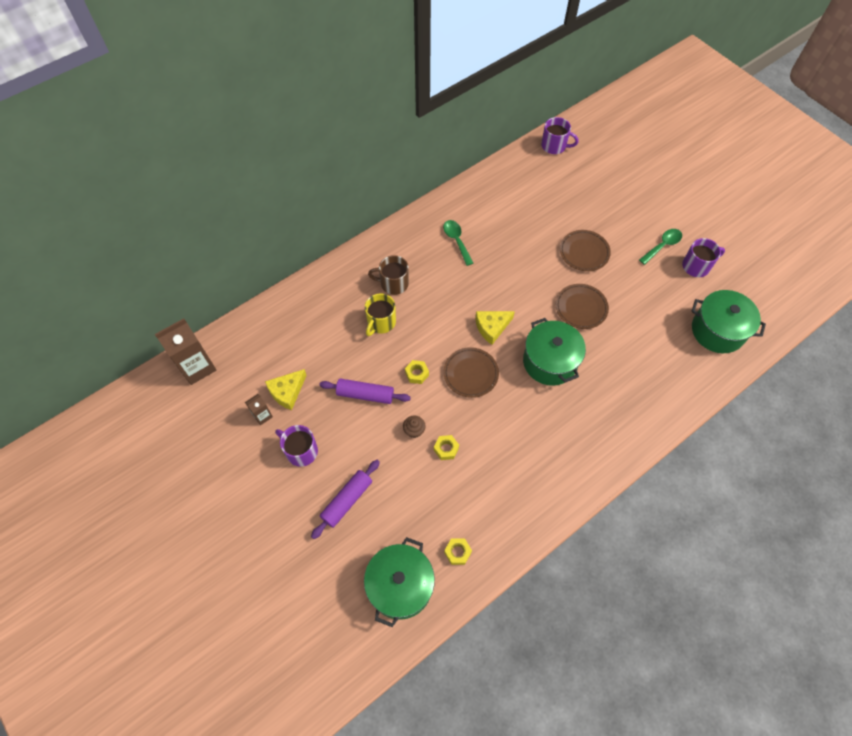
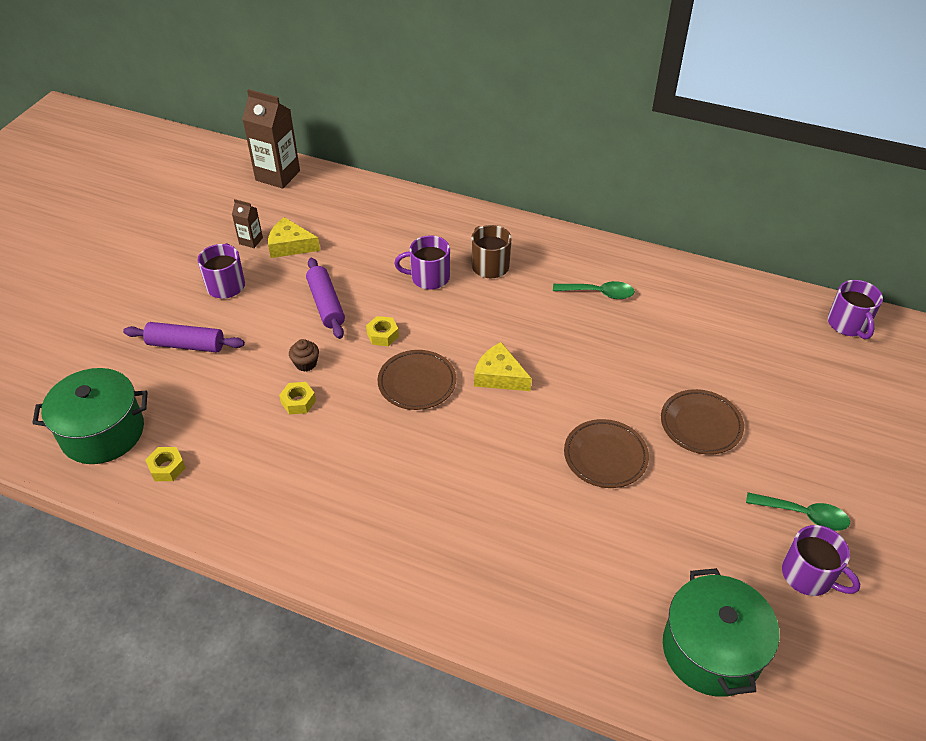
camera: 60 degrees right, 15 degrees down
(381, 322) = (429, 278): yellow mug -> purple mug
(456, 241) = (599, 293): green spoon -> green spoon turned 60 degrees clockwise
(550, 362) = (492, 455): green pot -> none

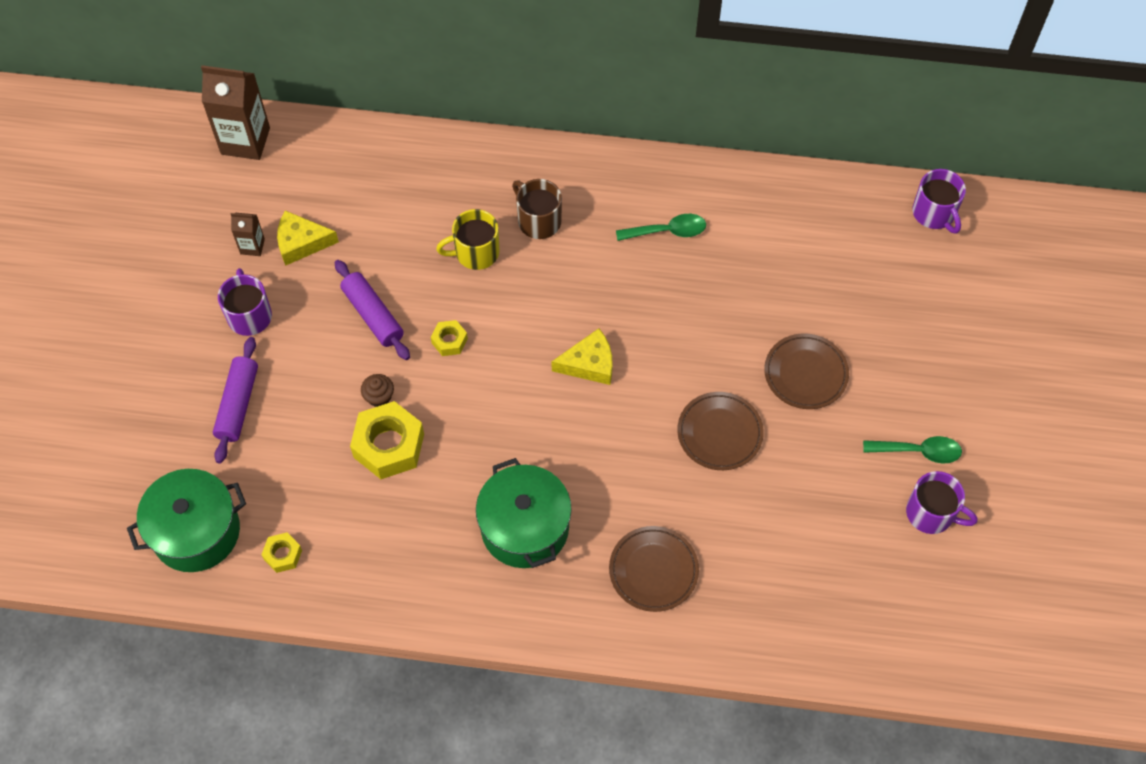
camera: 15 degrees left, 15 degrees up
(186, 345) = (238, 404): purple rolling pin -> purple rolling pin turned 75 degrees counterclockwise
(298, 402) = (389, 445): yellow nut -> yellow nut, size x1.97
(417, 383) = (506, 392): brown plate -> brown plate (653, 570)
(429, 278) = (475, 252): purple mug -> yellow mug
(499, 376) = (589, 364): yellow cheese -> yellow cheese turned 150 degrees clockwise
(711, 650) = (856, 608): green pot -> green pot (525, 528)

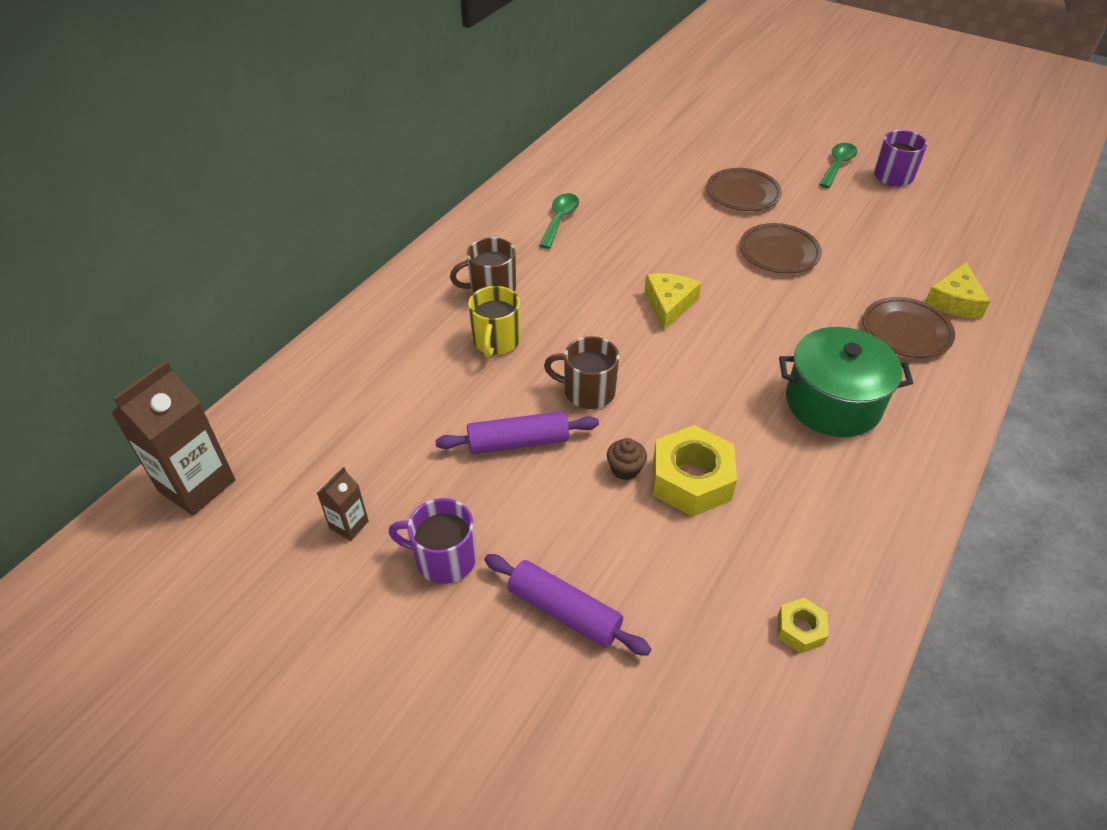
camera: 65 degrees left, 15 degrees down
(196, 531) = (733, 722): green pot -> none
(301, 243) = (380, 476): yellow cheese -> yellow cheese (954, 301)
(449, 341) = (587, 391): yellow nut -> brown mug
(934, 213) = (634, 99): purple mug -> none

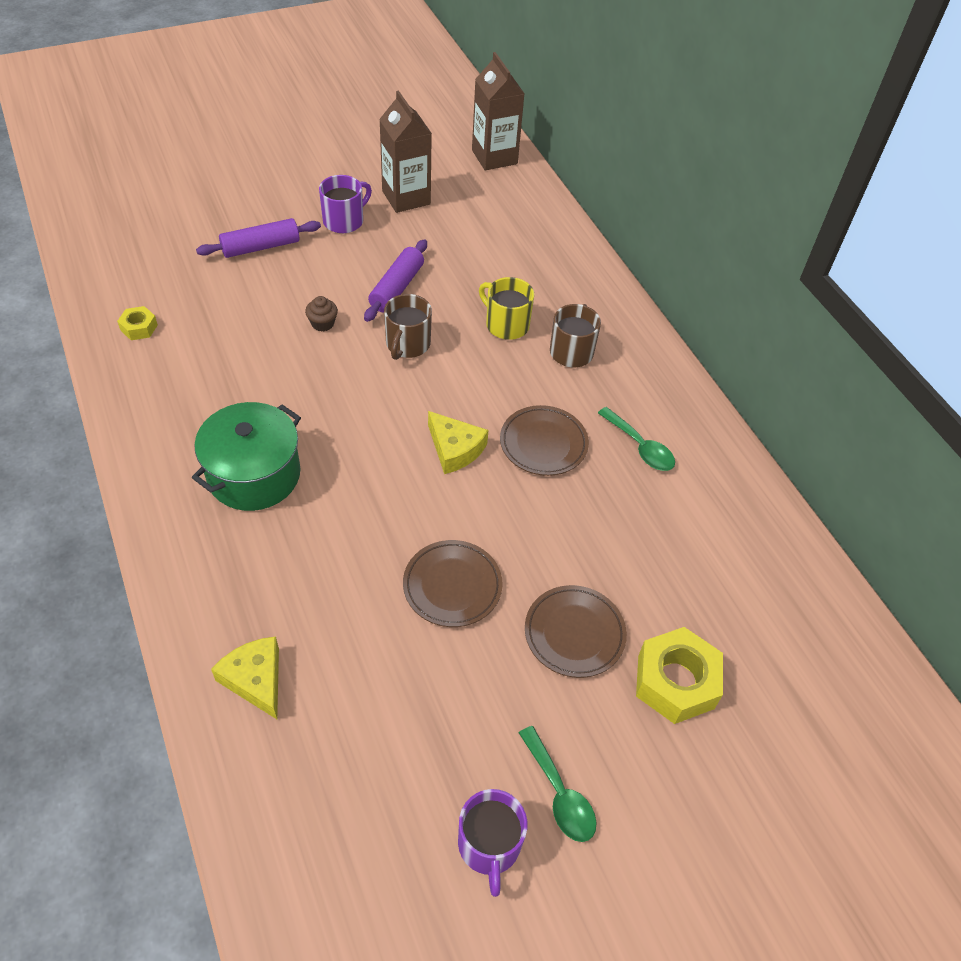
camera: 120 degrees right, 5 degrees up
(349, 525) = (406, 197): brown carton -> brown carton, size x2.02
(587, 391) = (407, 344): brown mug -> brown mug turned 150 degrees clockwise
(691, 480) = (280, 349): yellow nut -> yellow nut (675, 682)
(906, 331) = (264, 596): brown plate -> brown plate (543, 444)

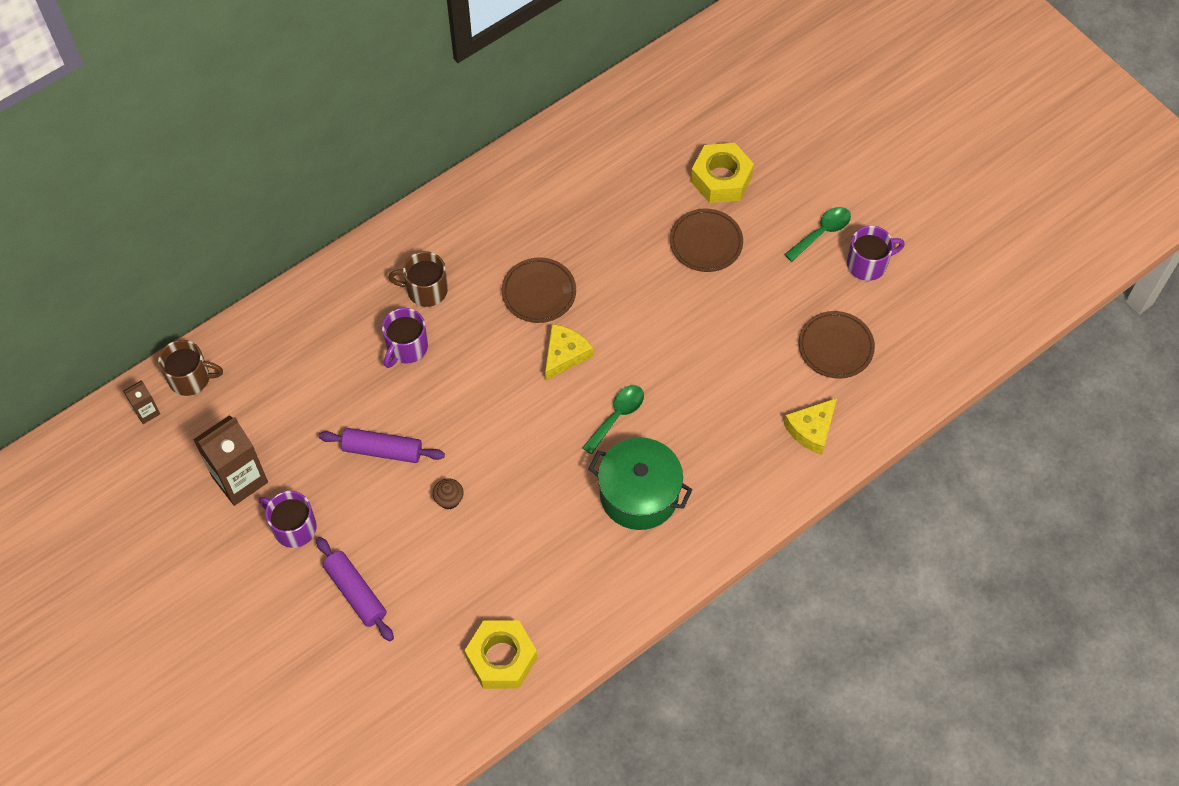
camera: 100 degrees left, 10 degrees up
(139, 328) = (501, 658): yellow nut -> yellow nut, size x1.97
(407, 344) = (455, 421): brown mug -> brown mug (190, 378)
(452, 586) = (694, 326): brown plate -> brown plate (835, 347)
(494, 157) = (147, 412): brown carton -> brown carton, size x0.50
(506, 324) = (406, 347): yellow mug -> purple mug
(640, 447) = (520, 225): green spoon -> green spoon (617, 416)

